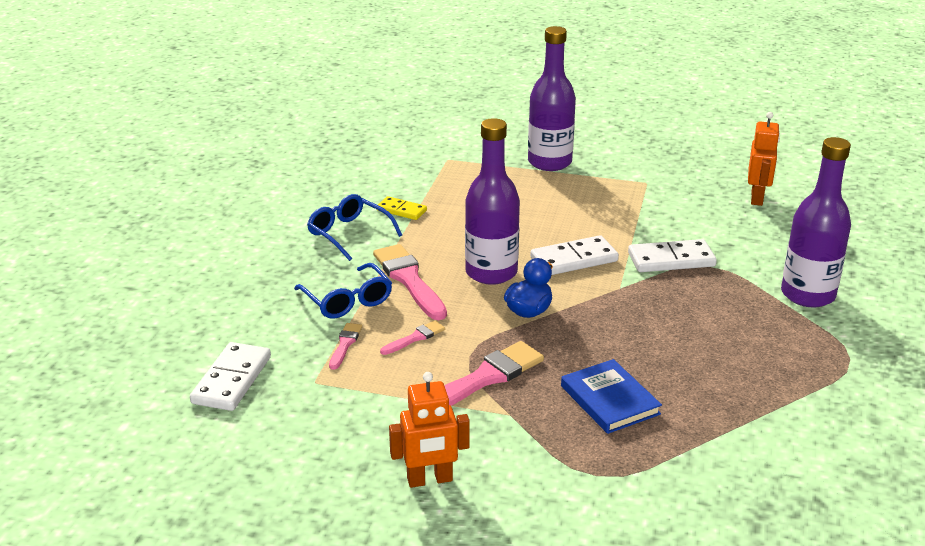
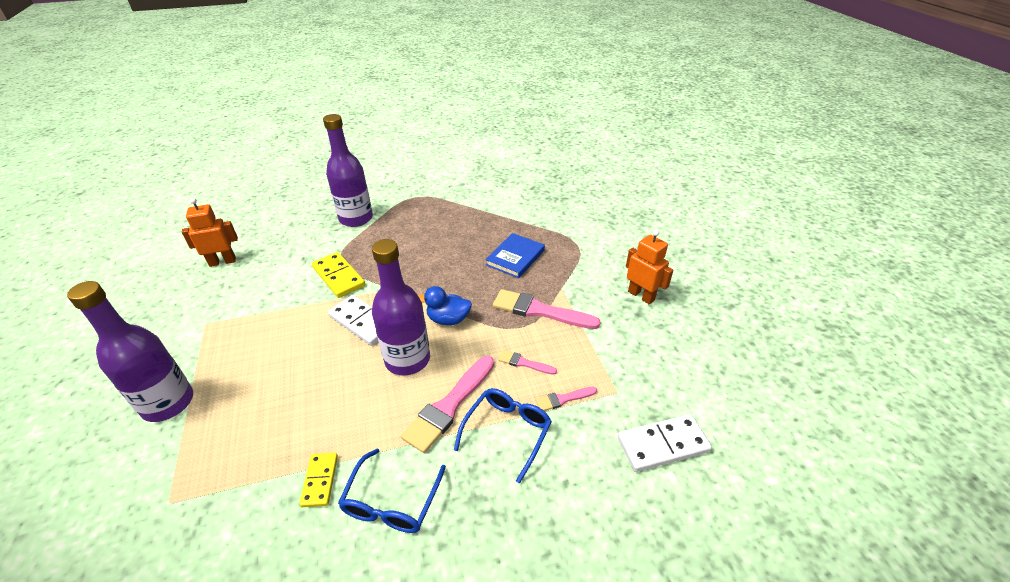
camera: 120 degrees left, 10 degrees up
(671, 260) = (339, 277): white domino -> yellow domino

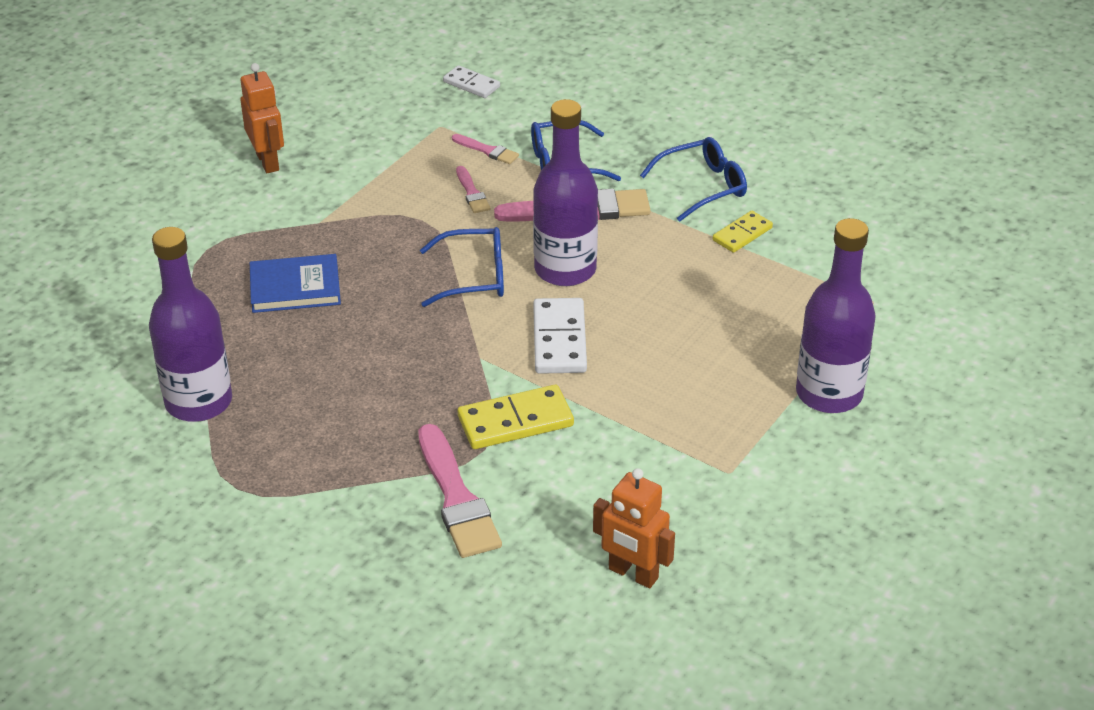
camera: 130 degrees left, 0 degrees up
(339, 277) = (515, 421): yellow domino -> yellow domino turned 60 degrees clockwise
(356, 218) = (373, 512): purple bottle -> purple bottle (199, 402)
(448, 319) = (474, 277): blue duck -> blue glasses
(539, 311) = (379, 219): pink brush -> pink brush (457, 498)
(641, 295) = (268, 162): orange robot -> orange robot turned 150 degrees clockwise
(662, 445) = (471, 84): white domino -> white domino, size x0.62

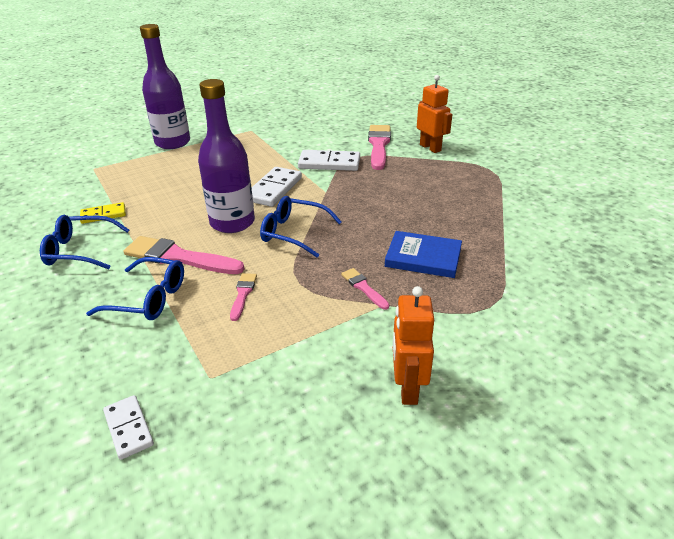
camera: 155 degrees left, 5 degrees down
(199, 402) = (506, 207): purple bottle -> none
(487, 150) = (194, 332): pink brush -> pink brush (363, 287)
(515, 421) = (329, 163): yellow domino -> white domino
(633, 574) = (322, 114): orange robot -> orange robot (430, 148)

